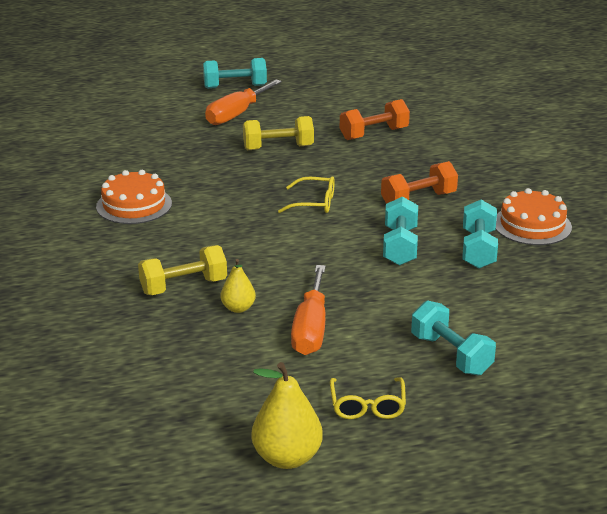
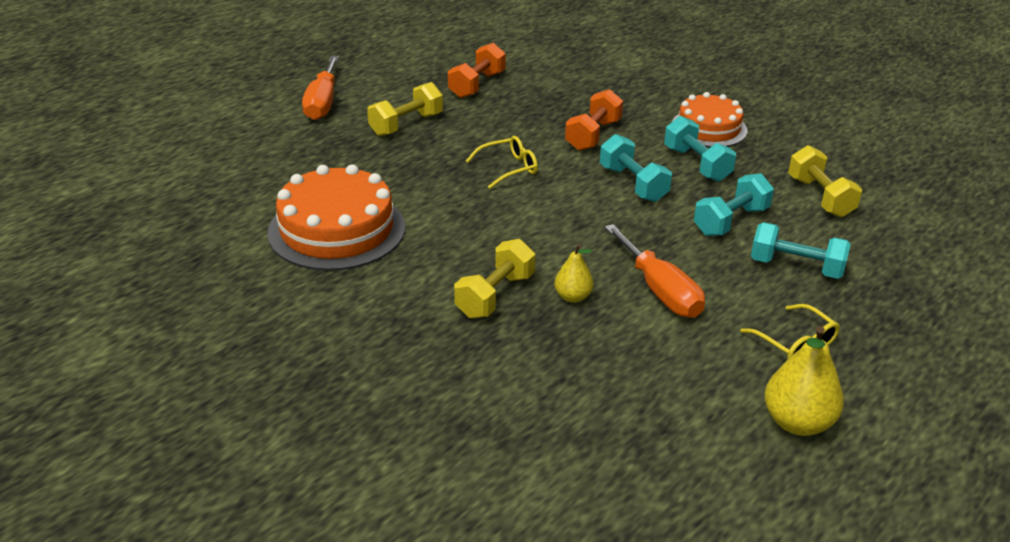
camera: 35 degrees left, 5 degrees up
(134, 205) = (337, 230): orange cake -> orange cake, size x1.54
(235, 87) = (284, 75): turquoise dumbbell -> turquoise dumbbell (731, 221)
(556, 311) = (820, 197): none -> yellow dumbbell

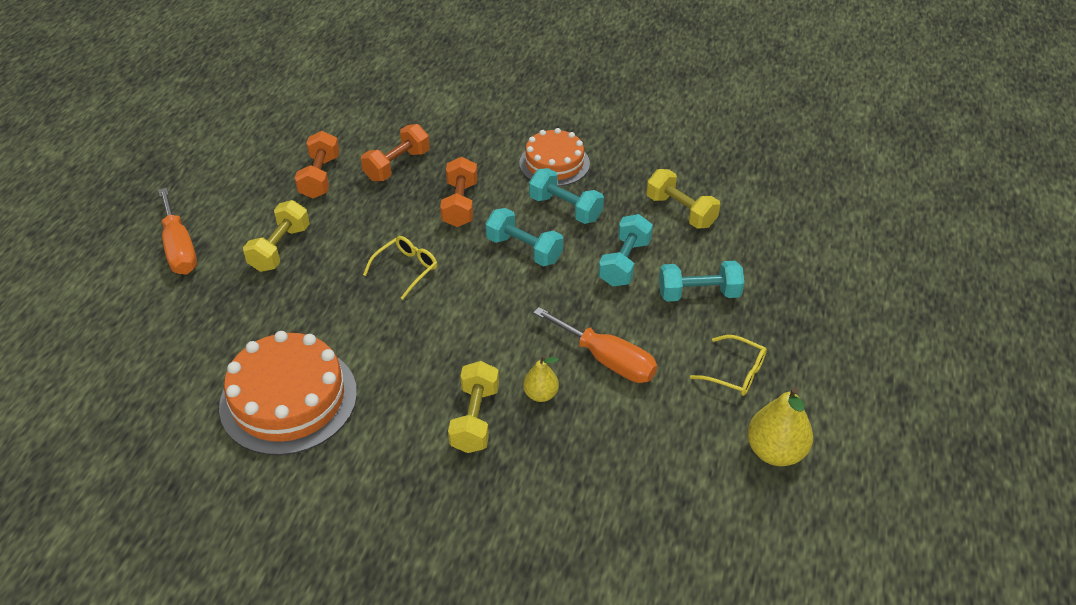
camera: 25 degrees left, 10 degrees up
(553, 93) = (397, 165): none -> orange dumbbell

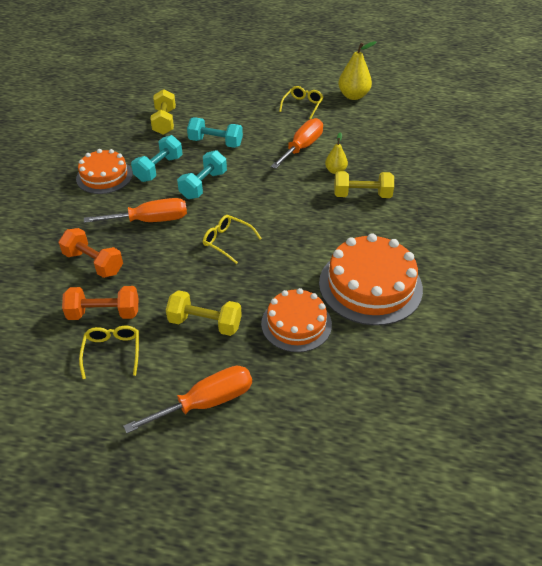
camera: 95 degrees left, 0 degrees up
(252, 321) = (296, 324): none -> orange cake
(267, 185) = (112, 352): none -> yellow glasses
(460, 204) = (151, 220): orange dumbbell -> orange screwdriver
(680, 211) = (164, 122): yellow dumbbell -> yellow dumbbell turned 45 degrees counterclockwise
(698, 294) = (242, 116): turquoise dumbbell -> none

